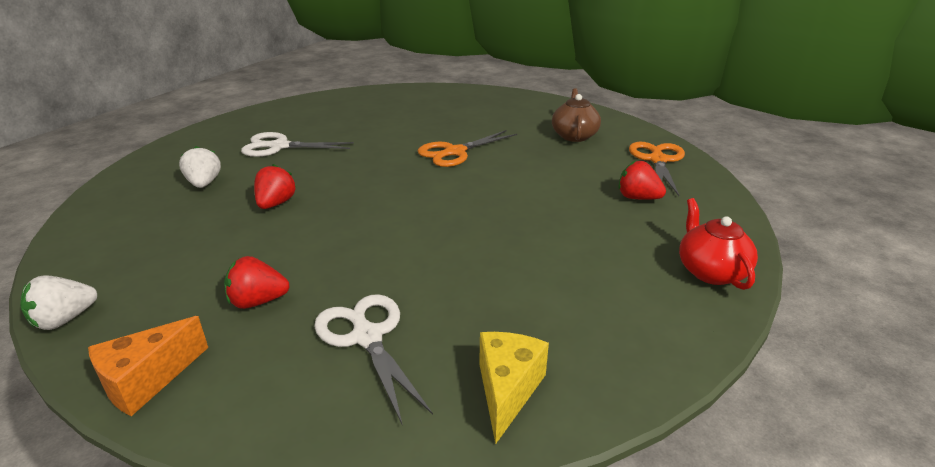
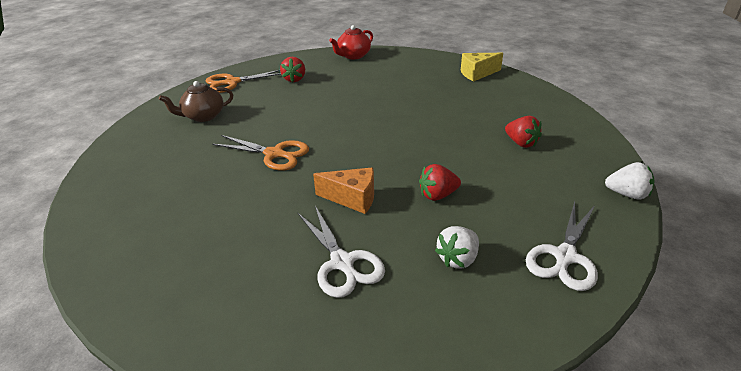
camera: 120 degrees left, 5 degrees up
(147, 380) = (596, 141): orange cheese -> orange cheese (352, 198)
(367, 337) = (495, 106): white scissors -> white scissors (565, 256)

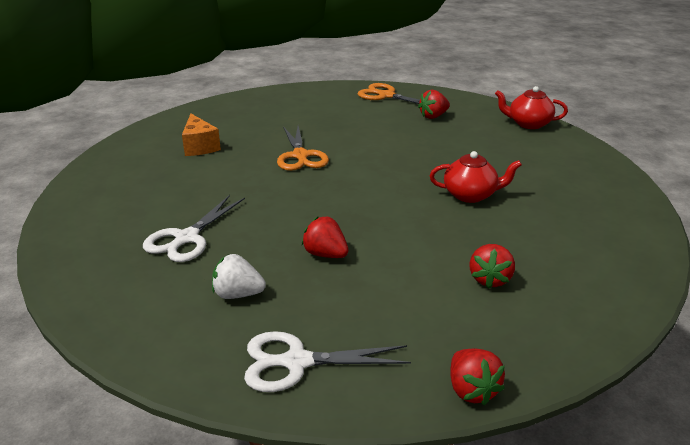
camera: 55 degrees right, 5 degrees down
(203, 116) = (319, 108): brown teapot -> none
(352, 198) = (274, 213): orange cheese -> orange cheese (199, 146)
(418, 110) = (470, 195): none -> red teapot
(477, 74) = (616, 205): yellow cheese -> none
(627, 194) = (471, 390): white strawberry -> red strawberry

